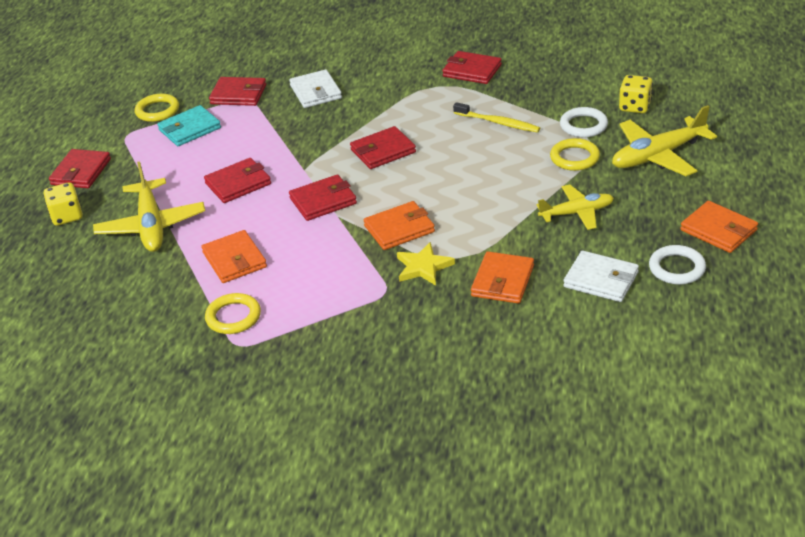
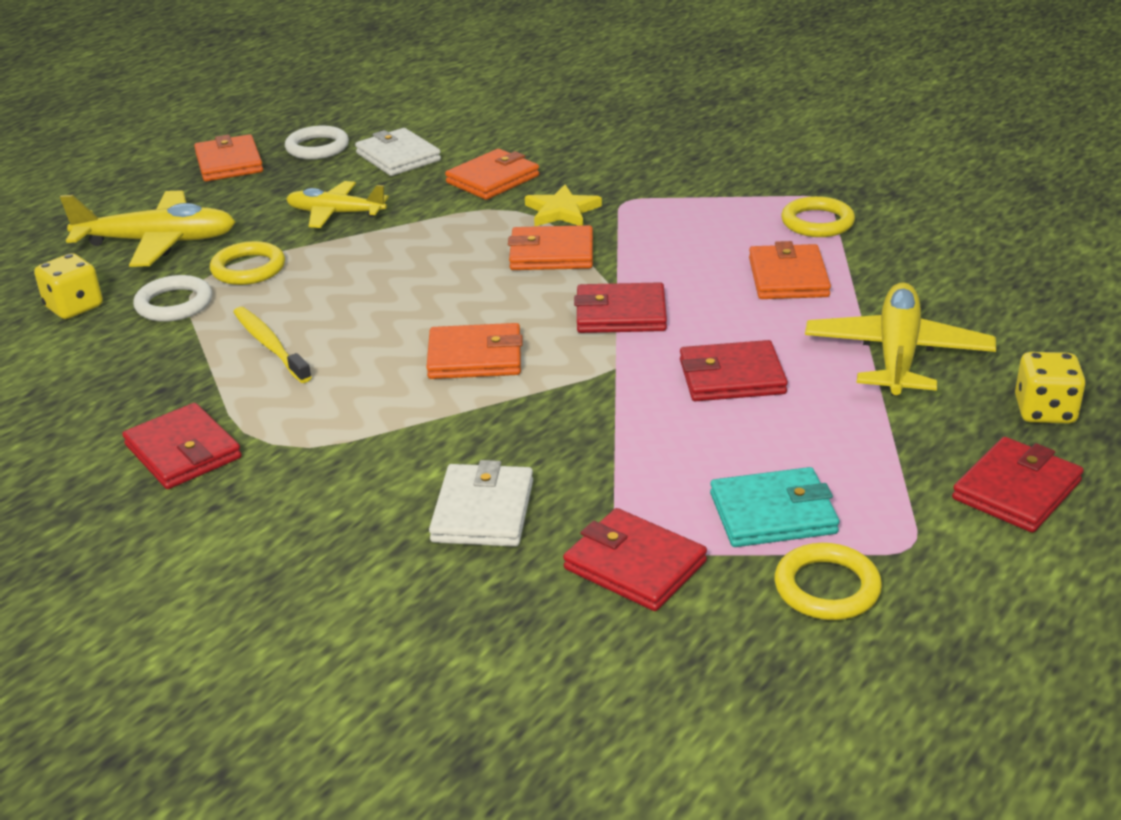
camera: 155 degrees left, 5 degrees down
(383, 151) = (475, 357): red wallet -> orange wallet

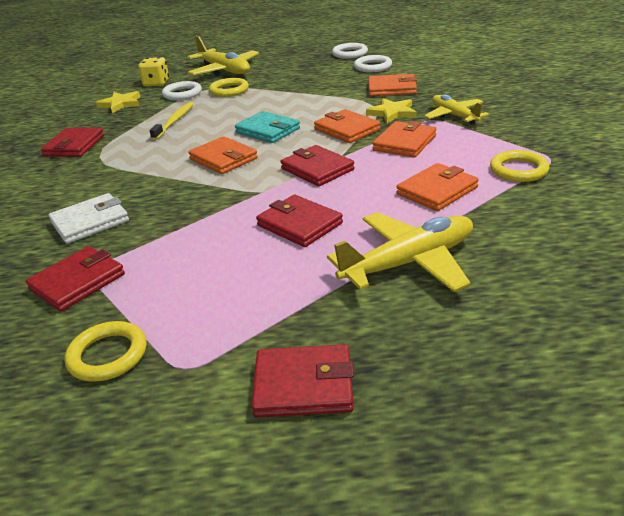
camera: 50 degrees right, 0 degrees up
(93, 363) = (121, 104): none -> yellow star
(229, 163) = (306, 50): orange wallet -> orange wallet (404, 143)
(335, 213) = (301, 81): yellow plane -> yellow plane (454, 116)
(398, 157) = (373, 67): white wallet -> white ring
(635, 565) = (78, 282): red wallet -> red wallet turned 45 degrees clockwise
(773, 513) = (170, 301): turquoise wallet -> turquoise wallet (267, 131)
(1044, 411) = (428, 353): yellow dice -> none

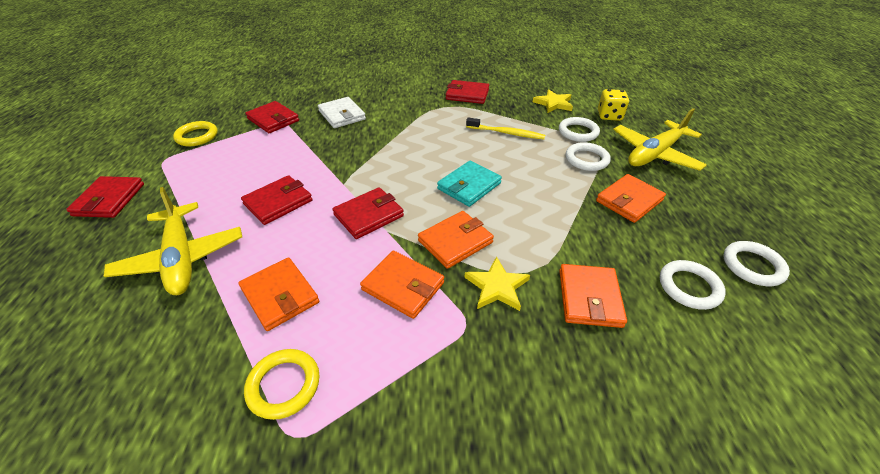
camera: 90 degrees right, 10 degrees up
(223, 159) = (414, 162): orange wallet -> orange wallet (629, 201)
(229, 90) = (586, 159): yellow ring -> white ring
(454, 116) = (473, 353): yellow plane -> none

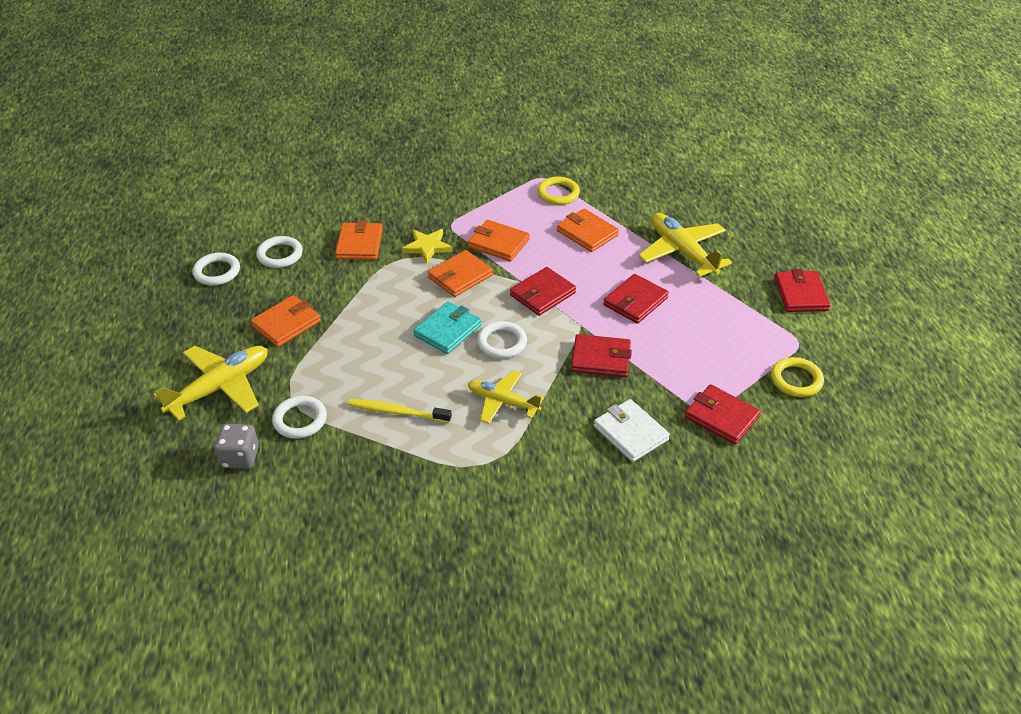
camera: 175 degrees right, 0 degrees up
(427, 135) = (502, 402): none -> yellow plane
(467, 94) = (449, 497): red wallet -> red wallet (601, 359)
(553, 103) = (314, 482): yellow star -> none
(586, 159) = (307, 374): white ring -> white ring (502, 343)
(609, 116) = (240, 457): yellow dice -> grey dice

